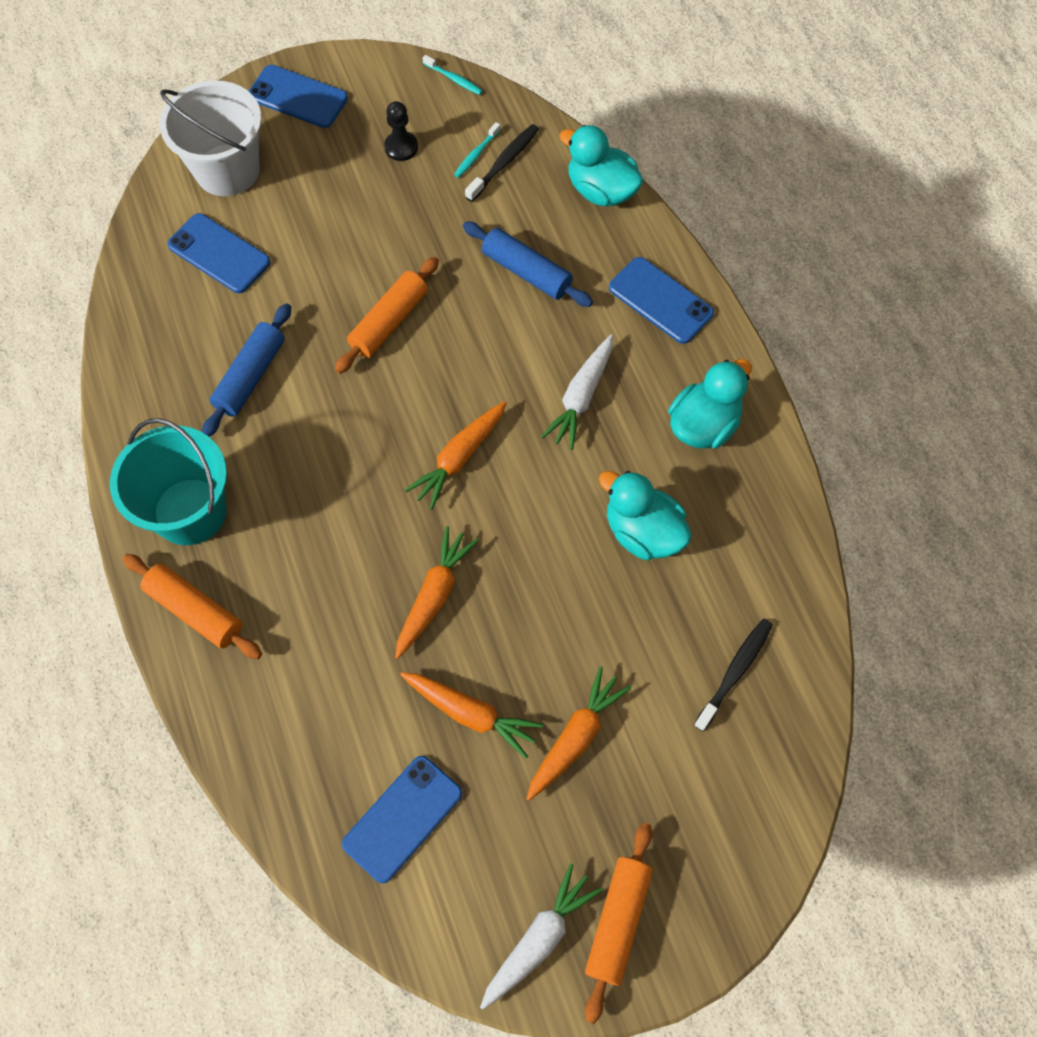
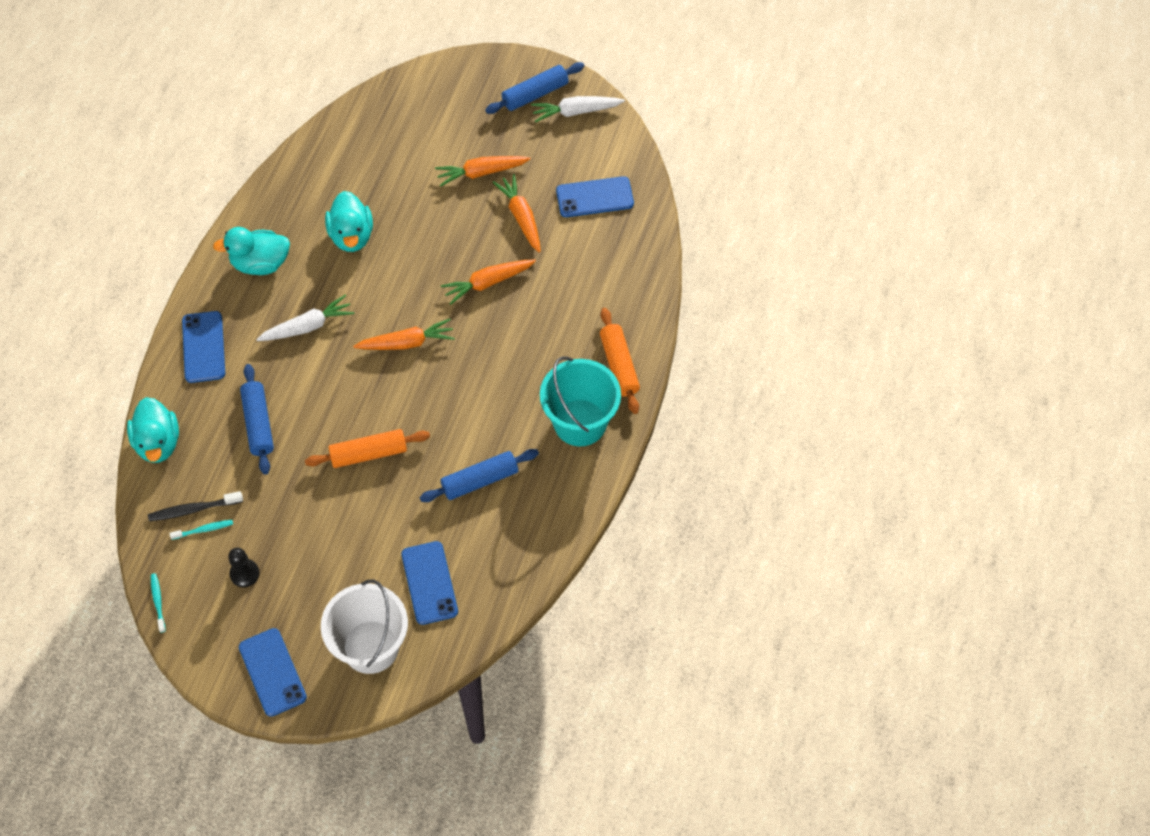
camera: 140 degrees left, 5 degrees down
(617, 921) = (535, 94): orange rolling pin -> blue rolling pin
(734, 672) = (378, 145): black toothbrush -> none

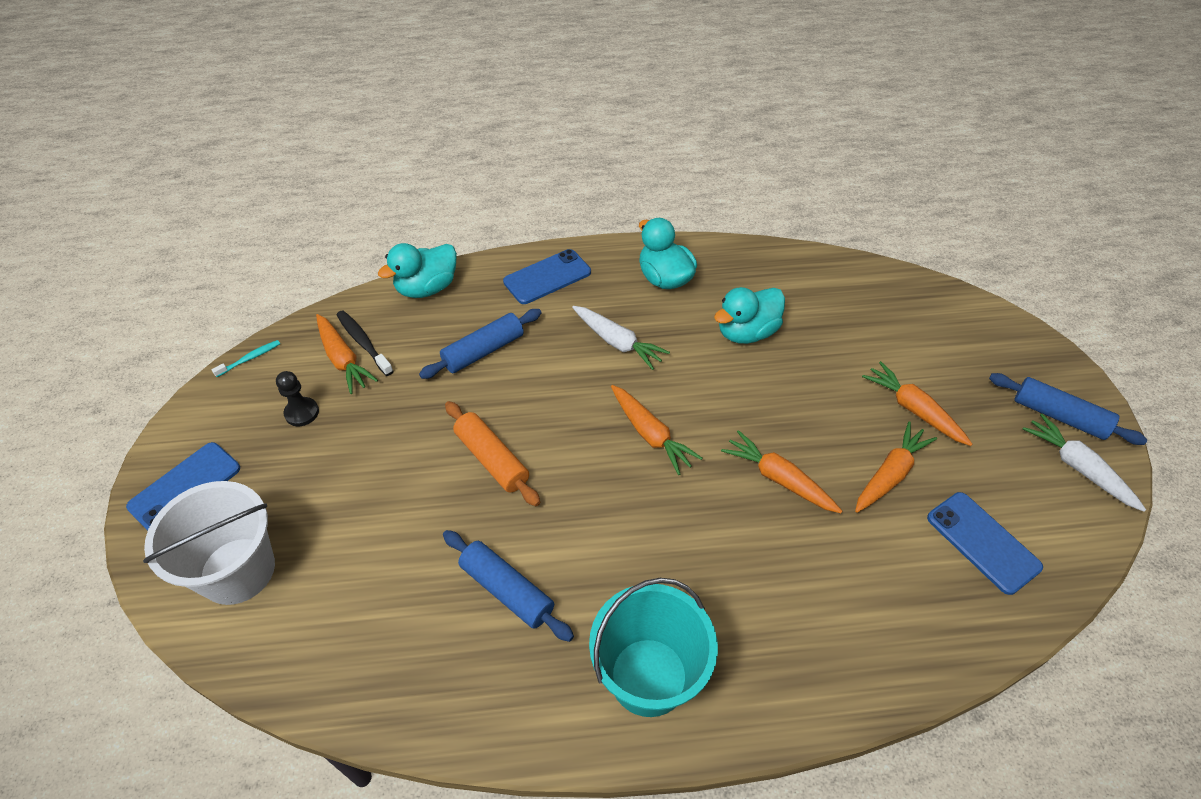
camera: 65 degrees right, 10 degrees down
(203, 530) = (343, 359): turquoise toothbrush -> orange carrot
(429, 583) = (342, 596): blue phone -> none
(619, 365) = (763, 689): orange rolling pin -> none

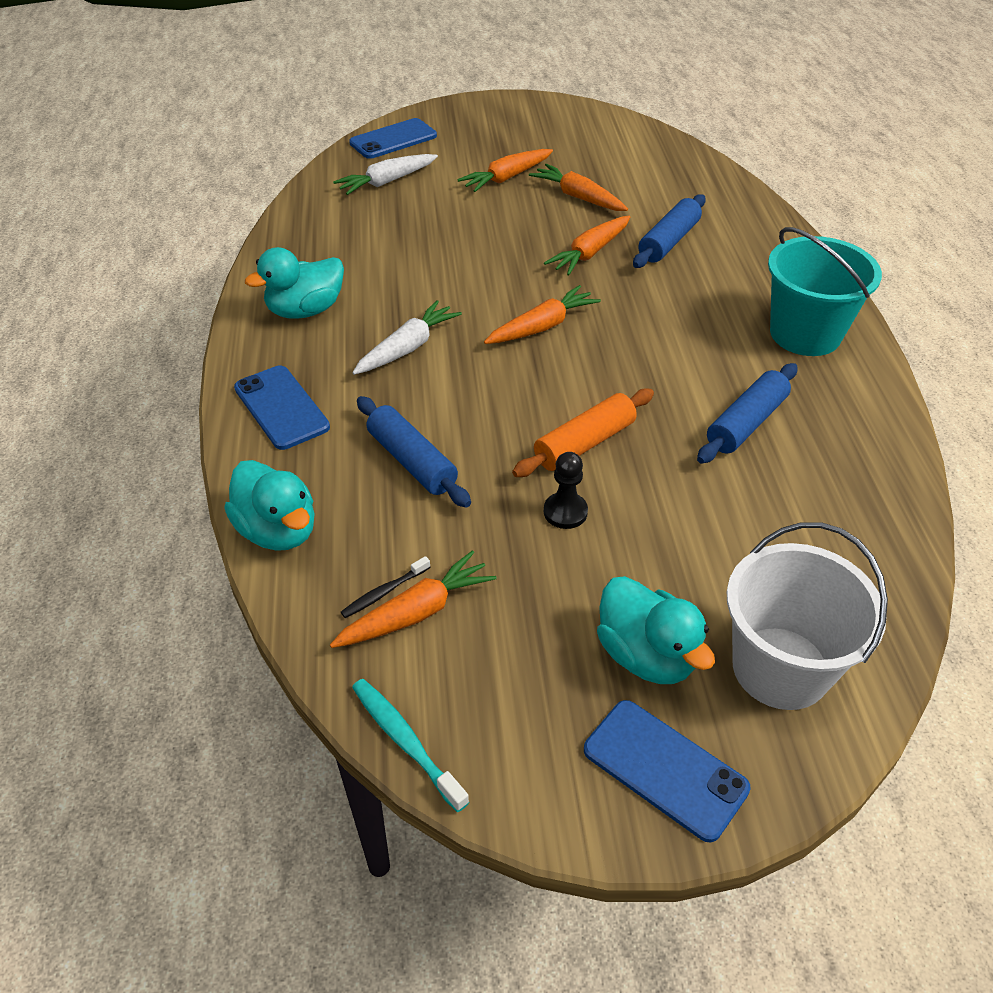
camera: 90 degrees left, 5 degrees down
(249, 359) = (406, 742): turquoise toothbrush -> turquoise toothbrush, size x1.52
(302, 413) = (519, 646): black pawn -> black pawn (565, 512)
(363, 343) = (384, 592): black toothbrush -> black toothbrush, size x0.66
(746, 332) = (401, 259): turquoise duck -> turquoise duck (646, 655)
(982, 542) = (639, 166): blue phone -> blue phone (393, 139)
(1059, 416) = (512, 116): blue rolling pin -> blue rolling pin (668, 241)
(1078, 467) = (563, 118): white carrot -> white carrot (387, 182)

